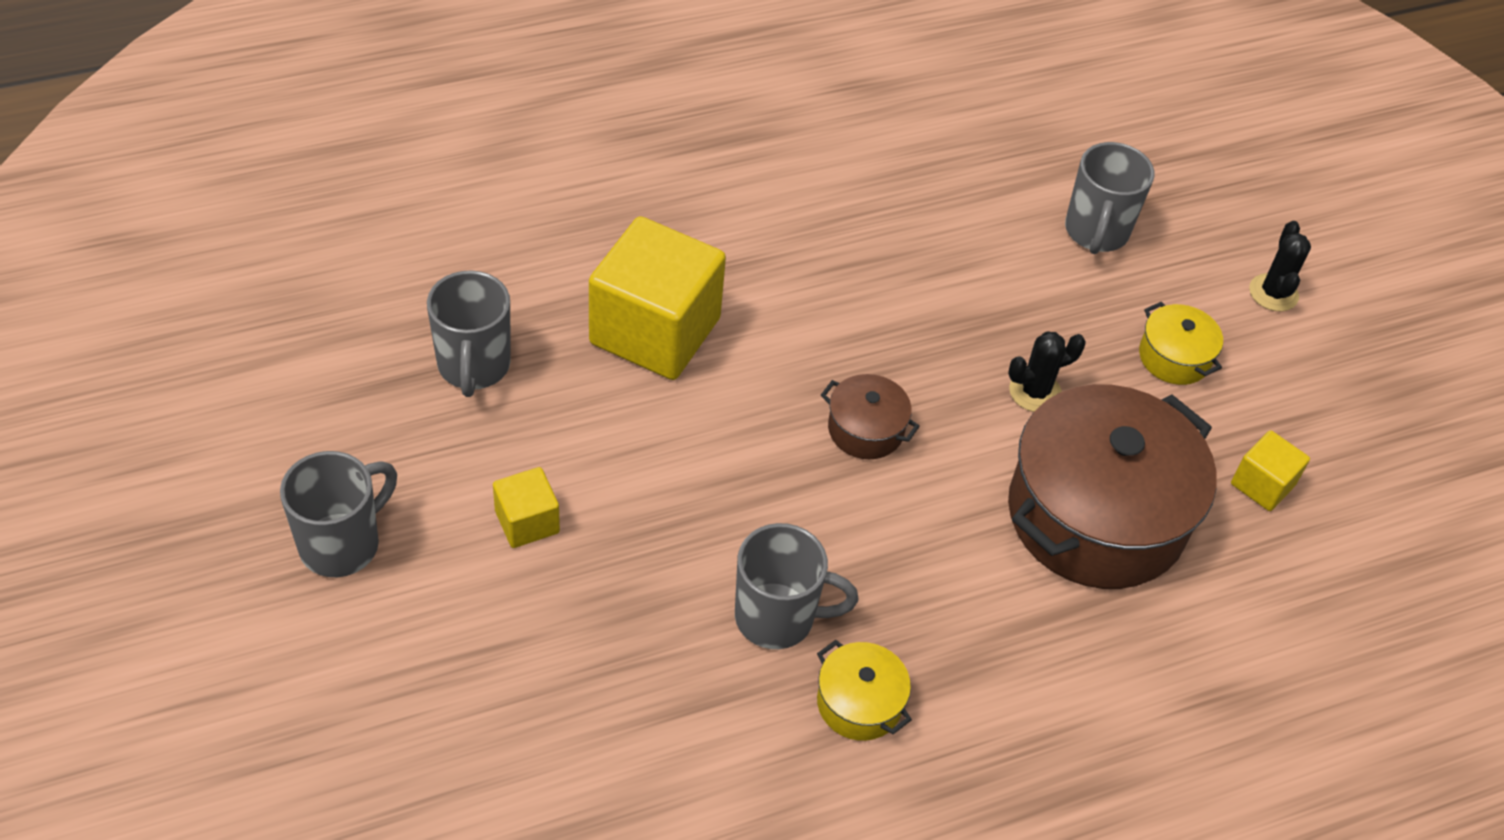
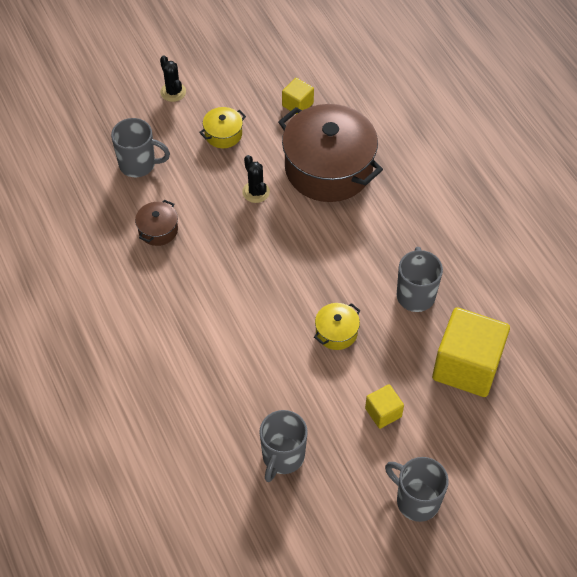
camera: 90 degrees left, 5 degrees up
(473, 366) = (282, 457): grey mug -> grey mug turned 120 degrees clockwise
(655, 331) = (241, 368): yellow cube -> yellow cube (466, 366)
(859, 703) = (454, 259): yellow pot -> yellow pot (336, 332)
(865, 429) = (293, 264): brown pot -> brown pot (158, 230)
(1273, 293) = (173, 92): black cactus -> black cactus turned 60 degrees clockwise

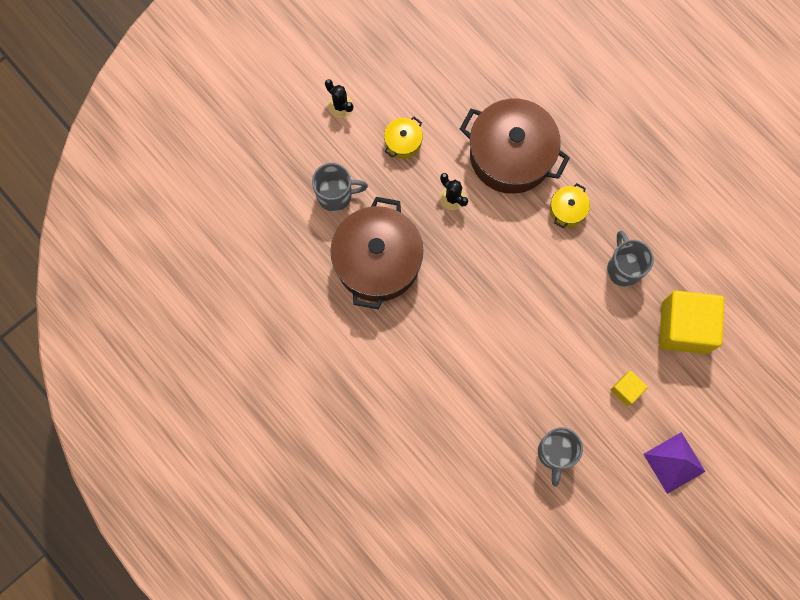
camera: 15 degrees left, 20 degrees up
(158, 230) = (377, 261): brown pot -> brown pot, size x2.30
(297, 104) = (461, 91): yellow cube -> none
(336, 332) = (566, 323): yellow pot -> yellow pot (567, 210)
(416, 500) = (674, 462): grey mug -> purple pyramid

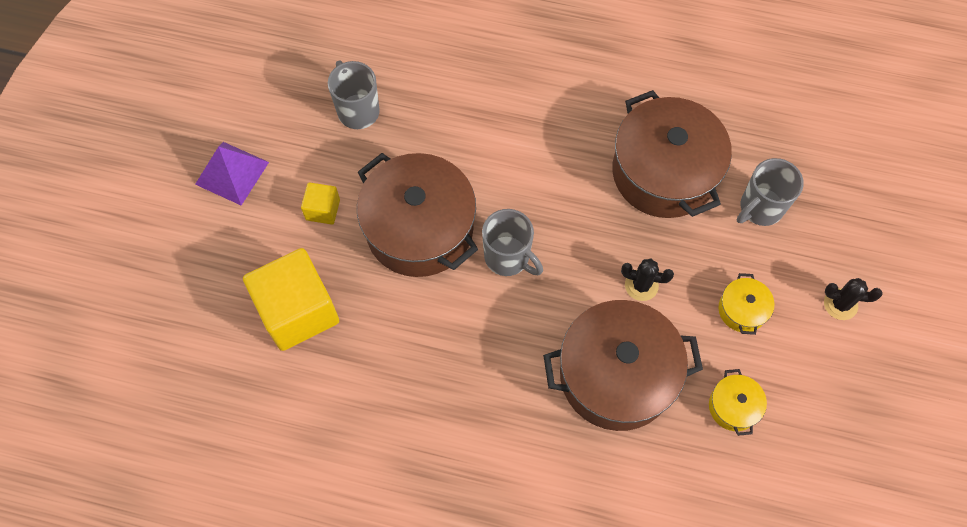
camera: 145 degrees right, 10 degrees down
(567, 210) = (509, 355): yellow pot -> yellow pot (733, 406)
(569, 331) = (419, 229): none -> brown pot
(623, 268) = (404, 331): grey mug -> grey mug (508, 257)

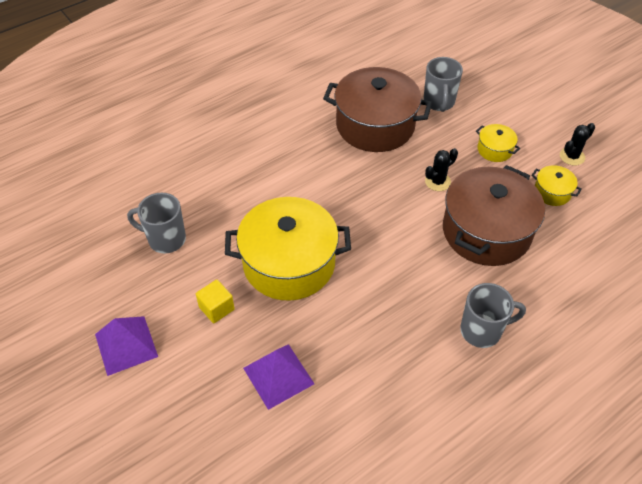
camera: 50 degrees left, 15 degrees down
(298, 311) = (278, 376): yellow cube -> purple pyramid
(419, 229) = (289, 263): brown pot -> yellow pot
(508, 257) = (356, 231): grey mug -> grey mug (482, 331)
(840, 304) = (527, 110): black cactus -> black cactus (572, 156)

